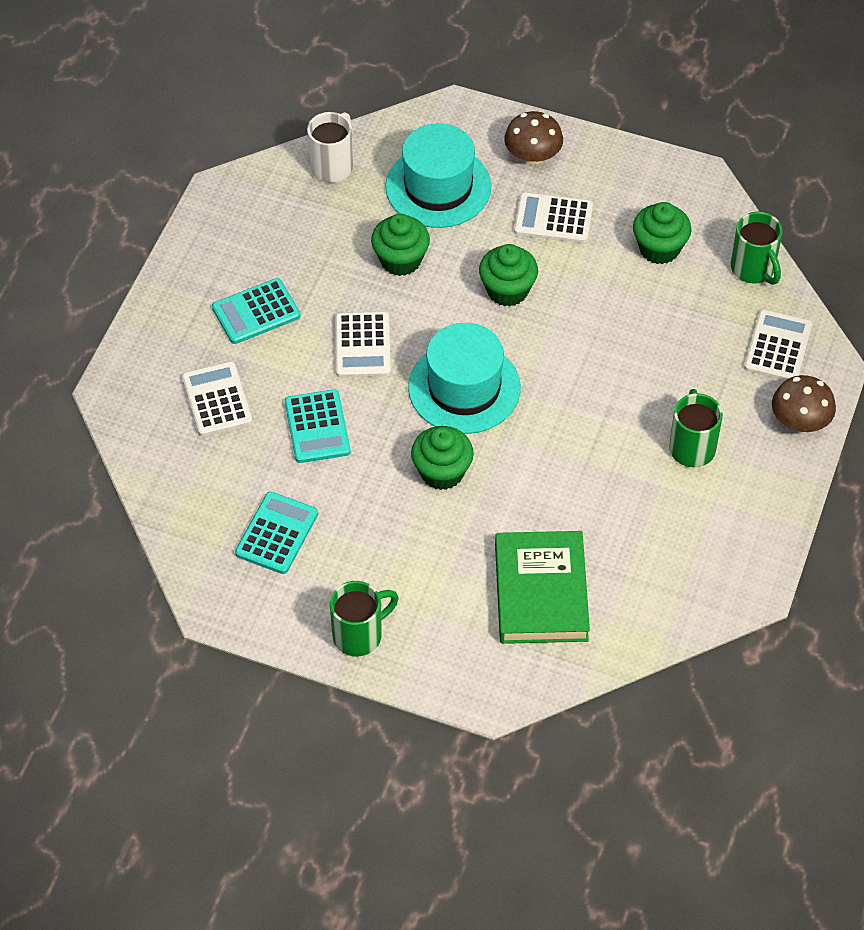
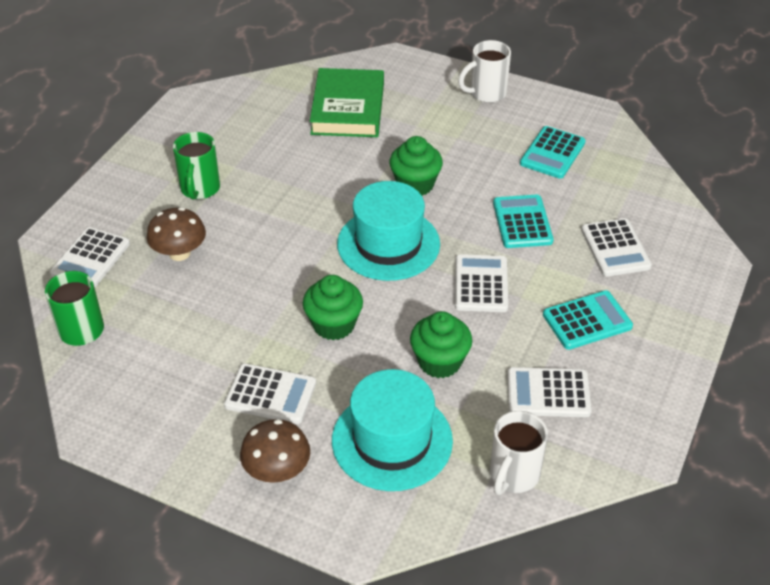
camera: 175 degrees left, 10 degrees down
(299, 237) = (548, 393): none -> white calculator
(359, 635) = (486, 93): green mug -> white mug
(659, 248) = (168, 355): green cupcake -> none
(800, 422) = (100, 201): brown mushroom -> brown mushroom (179, 253)

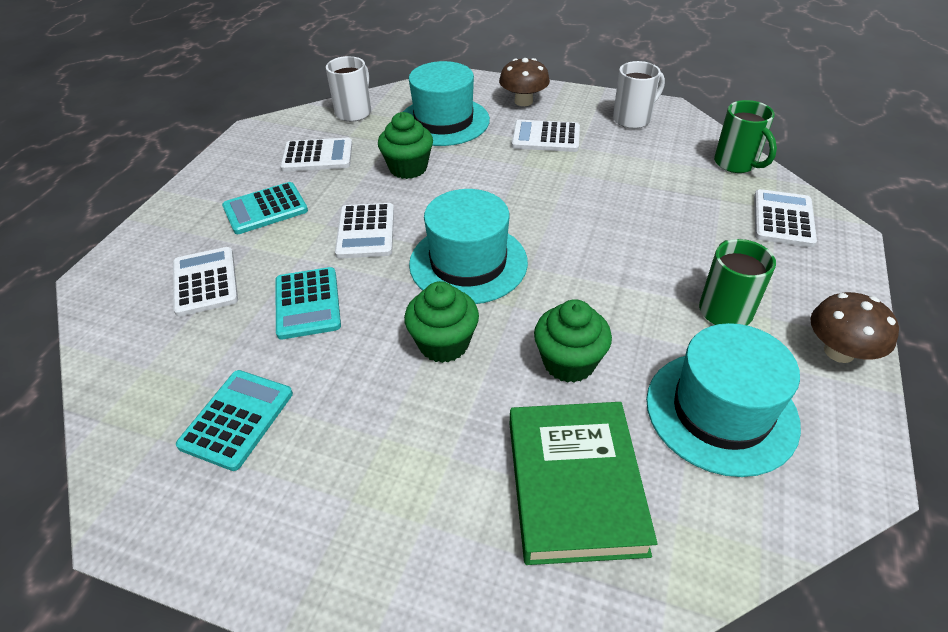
camera: 175 degrees right, 0 degrees up
(179, 253) = (694, 233): brown mushroom -> brown mushroom (839, 351)
(245, 132) = (721, 411): none -> turquoise hat
(334, 325) = (508, 185): green cupcake -> green cupcake (569, 362)
(486, 93) = (322, 557): white mug -> white mug (633, 119)

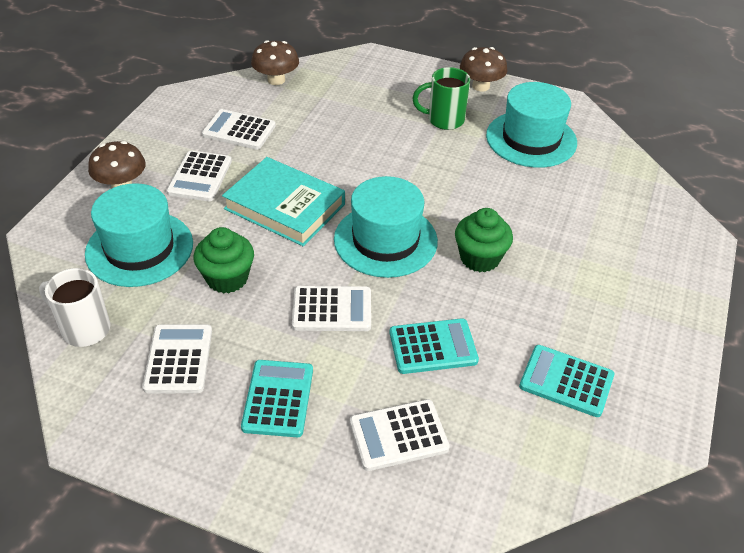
camera: 90 degrees left, 0 degrees up
(265, 209) = (278, 398): turquoise calculator -> turquoise calculator turned 150 degrees counterclockwise
(512, 190) = (285, 206): none -> turquoise book
(569, 362) = (495, 195): green cupcake -> none
(574, 485) = (593, 204): green book -> none
(633, 119) = (187, 119): white mug -> none
(736, 164) = (276, 80): green mug -> brown mushroom
(783, 219) = (351, 75): white calculator -> white calculator (239, 130)

